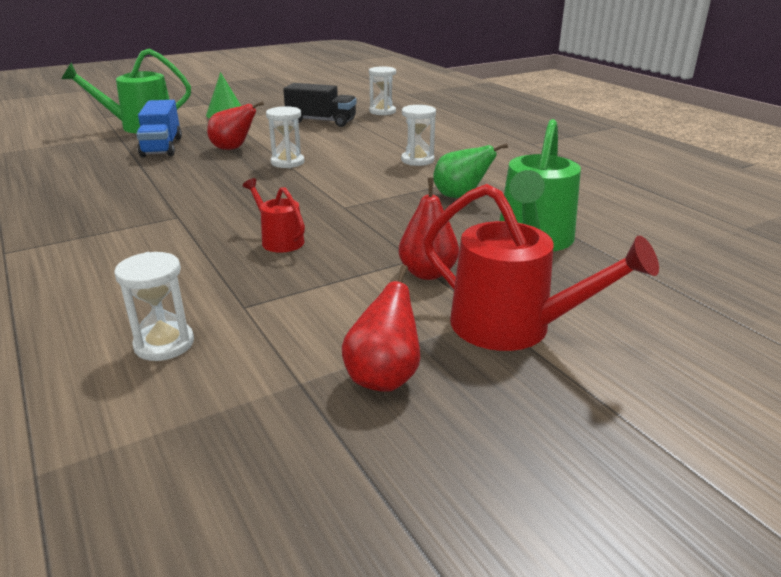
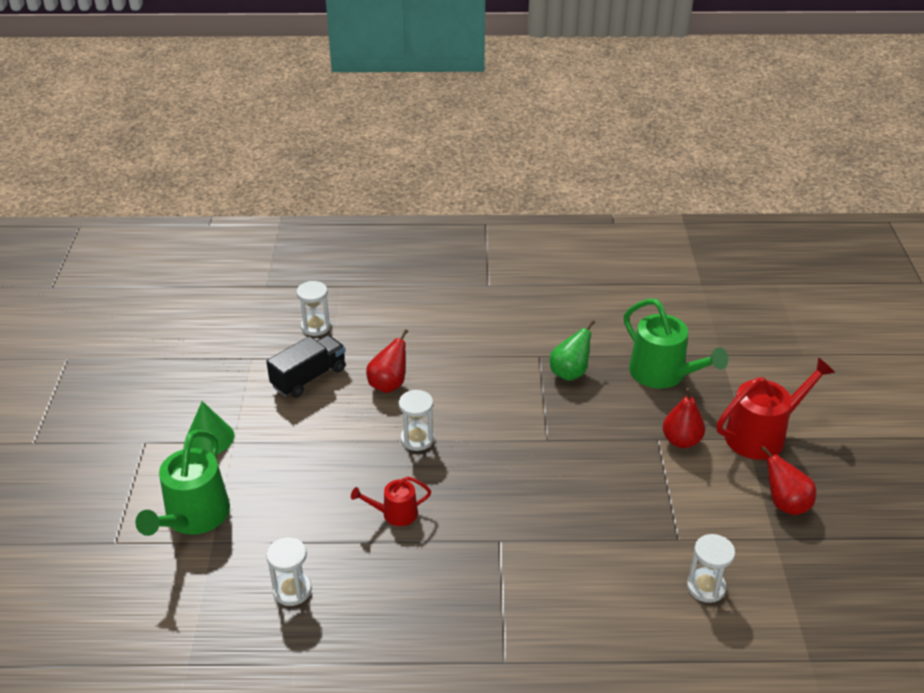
camera: 60 degrees left, 10 degrees up
(162, 147) = (292, 514): blue truck -> none
(233, 148) = (344, 463): red pear -> red pear (388, 384)
(279, 240) = (587, 493): red watering can -> red watering can (395, 513)
(417, 160) = (476, 362): white hourglass -> white hourglass (292, 590)

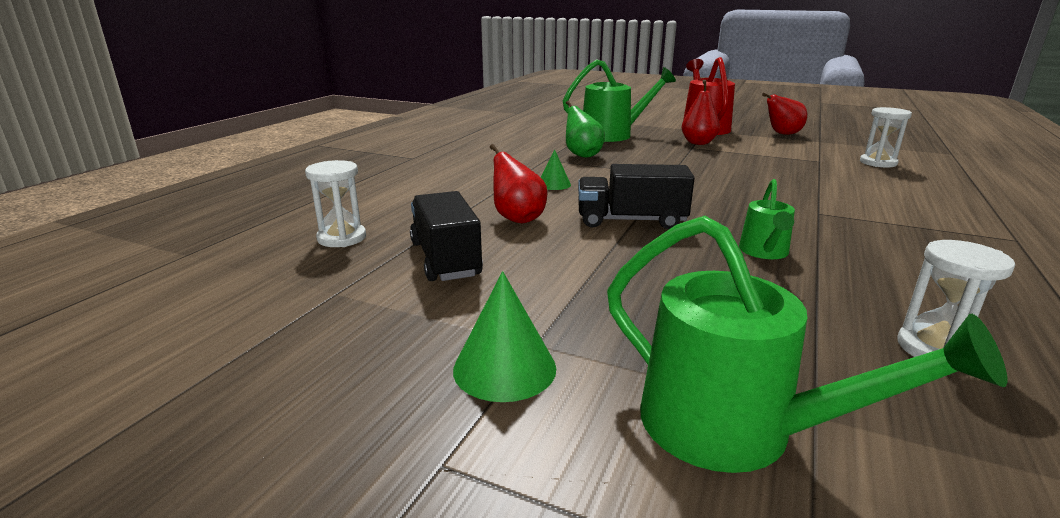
camera: 65 degrees left, 15 degrees down
(395, 513) = (764, 252): red watering can -> green watering can
(417, 439) = (631, 221): white hourglass -> black truck
(473, 380) = (554, 184): none -> green cone

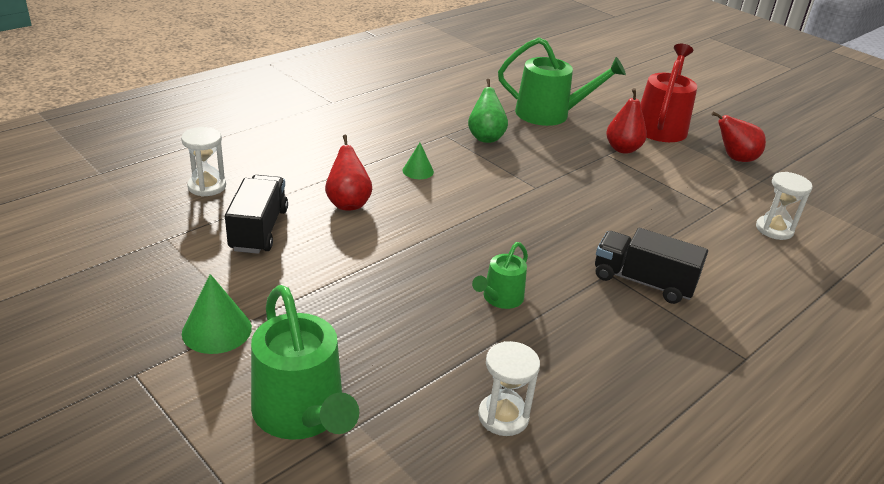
camera: 20 degrees right, 10 degrees up
(631, 221) = (434, 233): black truck -> black truck (643, 282)

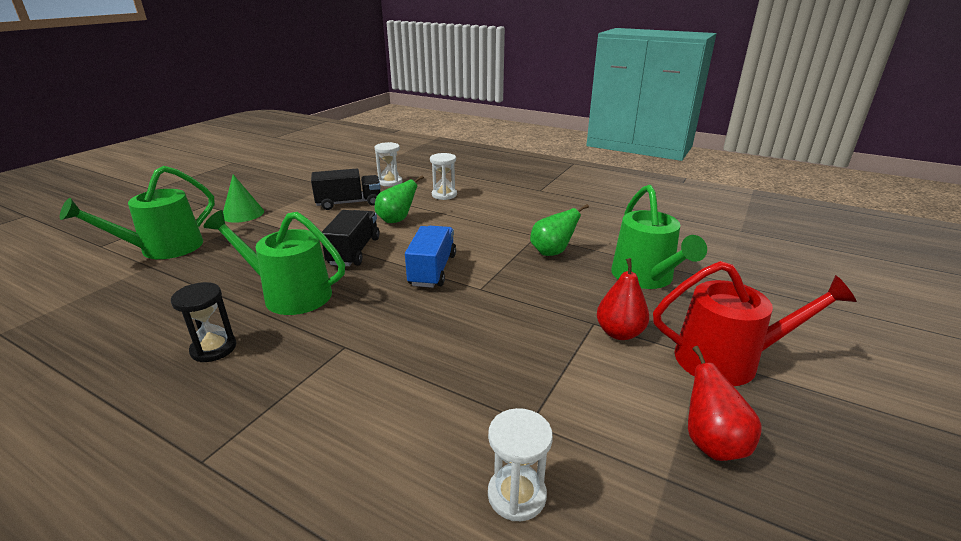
camera: 75 degrees right, 5 degrees down
(348, 203) = (396, 220): red pear -> green pear
(418, 171) = (463, 235): green cone -> none
(488, 204) = (432, 270): none -> blue truck
(500, 298) = (290, 294): green watering can -> green watering can, size x1.84
(503, 416) = (143, 315): white hourglass -> white hourglass (444, 195)
(592, 355) = (213, 348): none -> black hourglass
(643, 282) = (336, 370): black truck -> black truck (354, 251)

